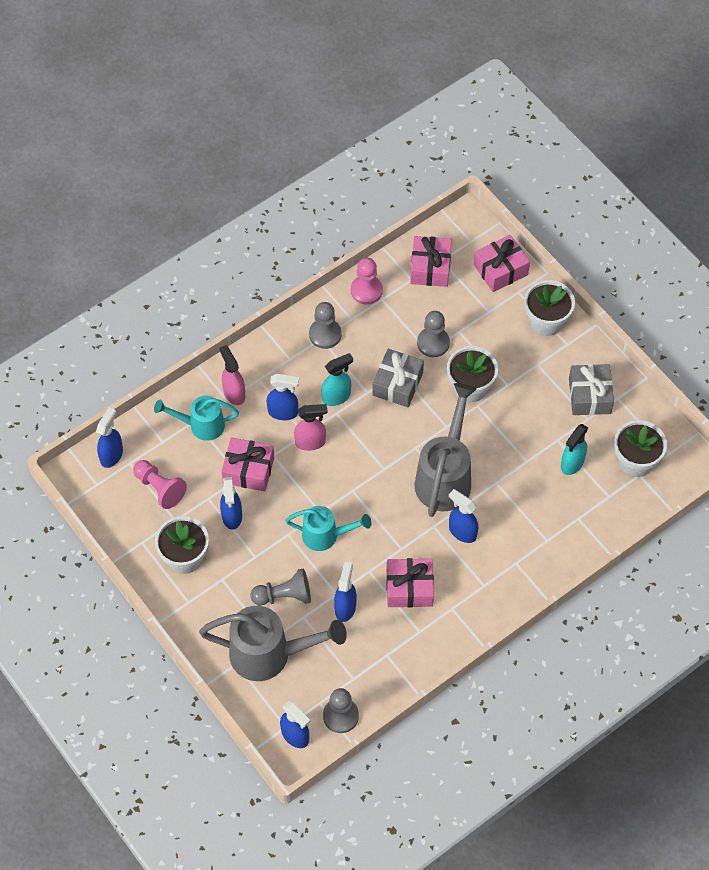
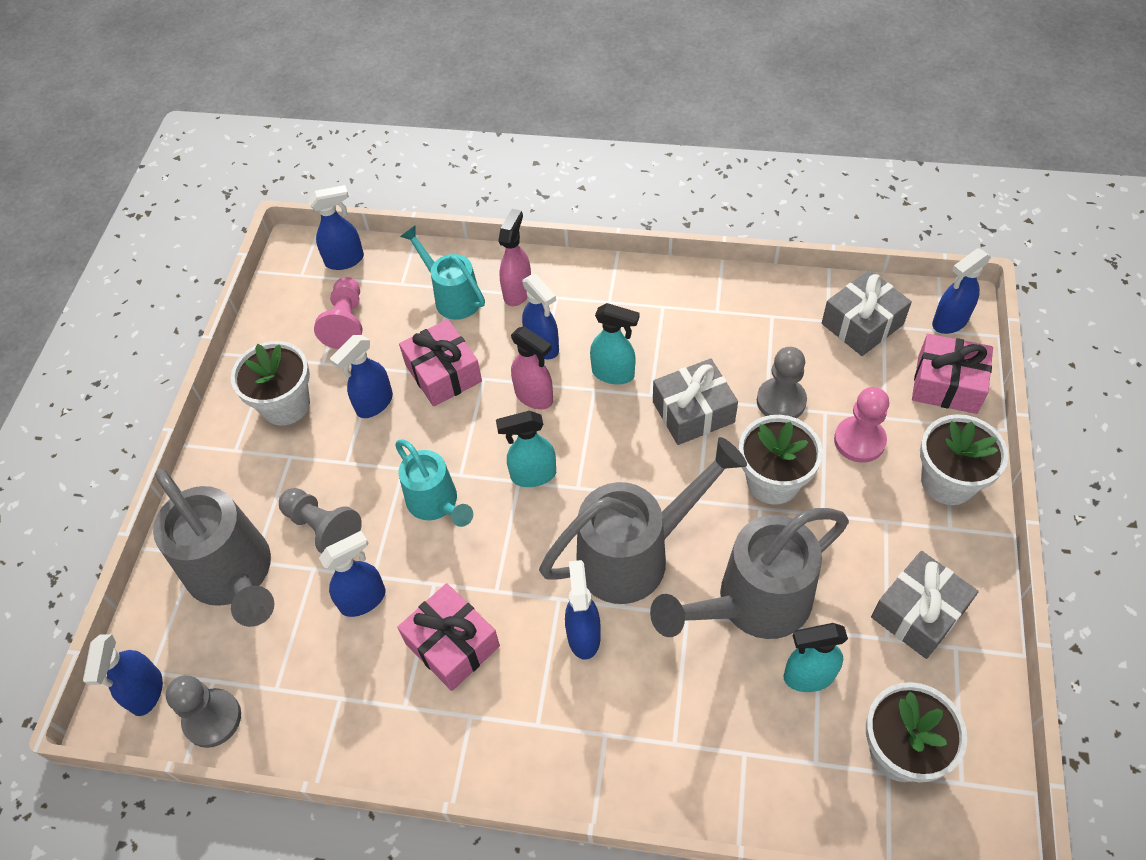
camera: 50 degrees right, 5 degrees down
(325, 334) = (672, 305): grey pawn -> none
(356, 481) = (533, 475): none -> turquoise spray bottle
(366, 290) = (764, 296): pink pawn -> pink pawn (859, 441)
(430, 268) = (862, 324): pink gift -> grey gift
(470, 233) = (949, 322): none -> blue spray bottle
(518, 453) = (752, 604): none -> grey watering can

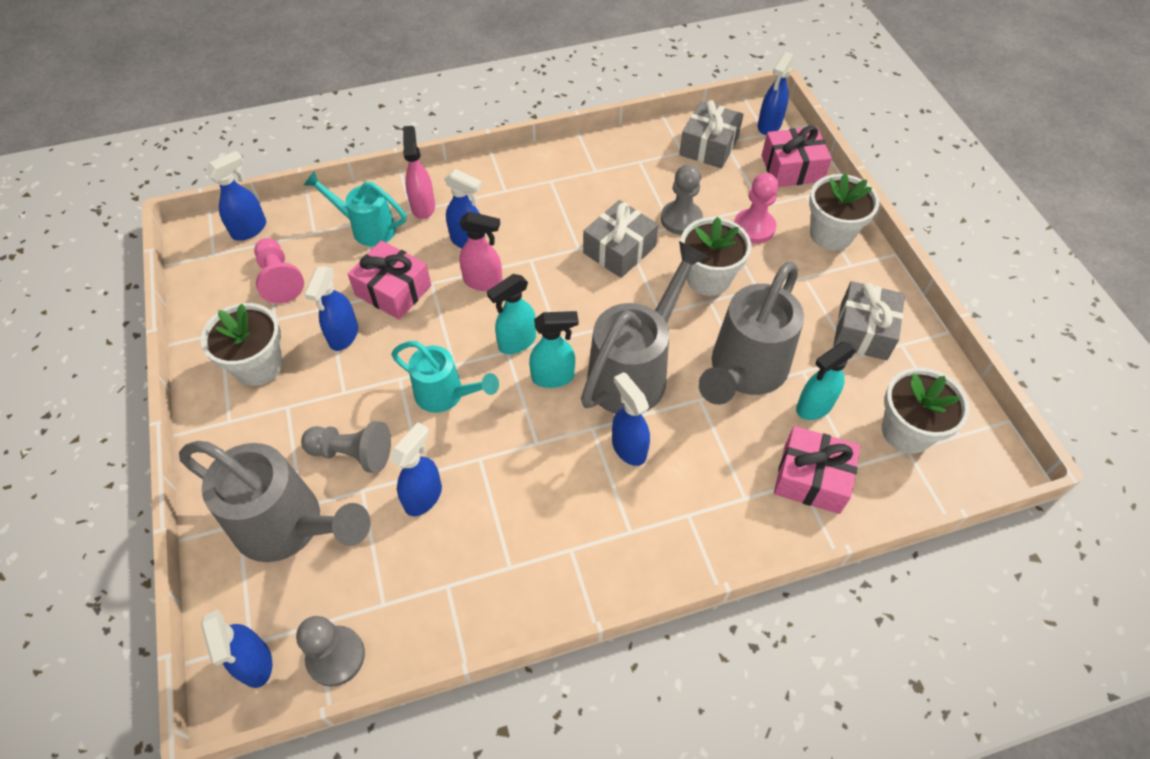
camera: 30 degrees left, 0 degrees up
(452, 644) = (523, 500): pink gift -> pink gift (811, 478)
(613, 374) = (539, 243): turquoise spray bottle -> turquoise spray bottle (553, 377)

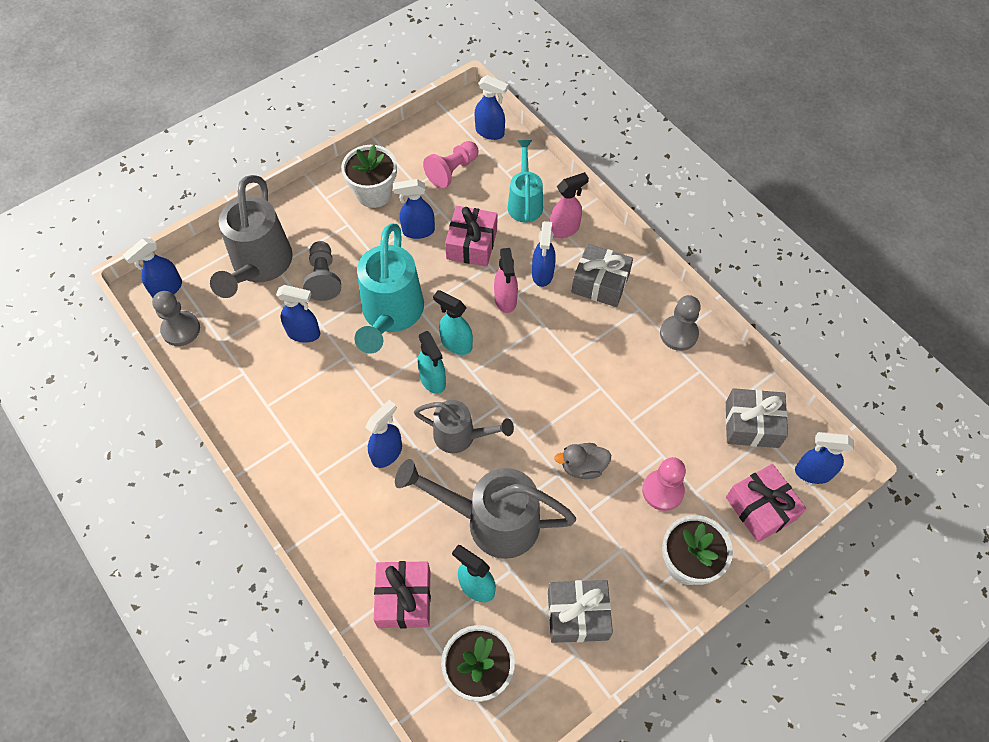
camera: 70 degrees right, 5 degrees up
(446, 395) = (390, 315): turquoise watering can -> turquoise watering can, size x1.65
(619, 250) = (584, 386): grey gift -> grey gift (600, 283)
(634, 371) = (461, 436): grey watering can -> grey watering can, size x0.61
(681, 219) = (643, 426): grey pawn -> grey pawn (678, 334)
(708, 278) = (583, 467): white flower pot -> grey duck

